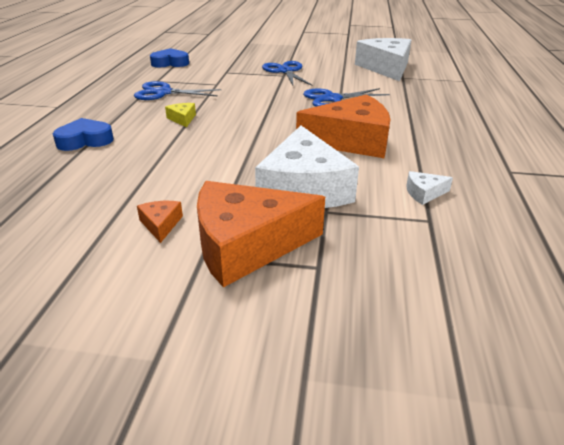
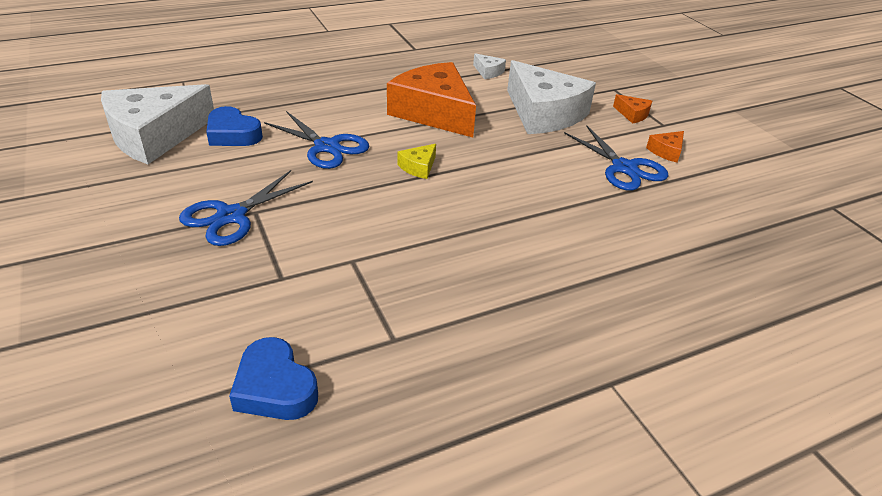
camera: 125 degrees left, 5 degrees up
(85, 140) = (640, 272): blue heart -> blue heart (233, 134)
(163, 93) = (440, 296): blue scissors -> blue scissors (624, 168)
(182, 119) = (503, 229): yellow cheese -> yellow cheese (418, 167)
(246, 244) = (632, 114): orange cheese -> orange cheese, size x0.40
(303, 188) = (543, 113): white cheese -> white cheese turned 90 degrees clockwise

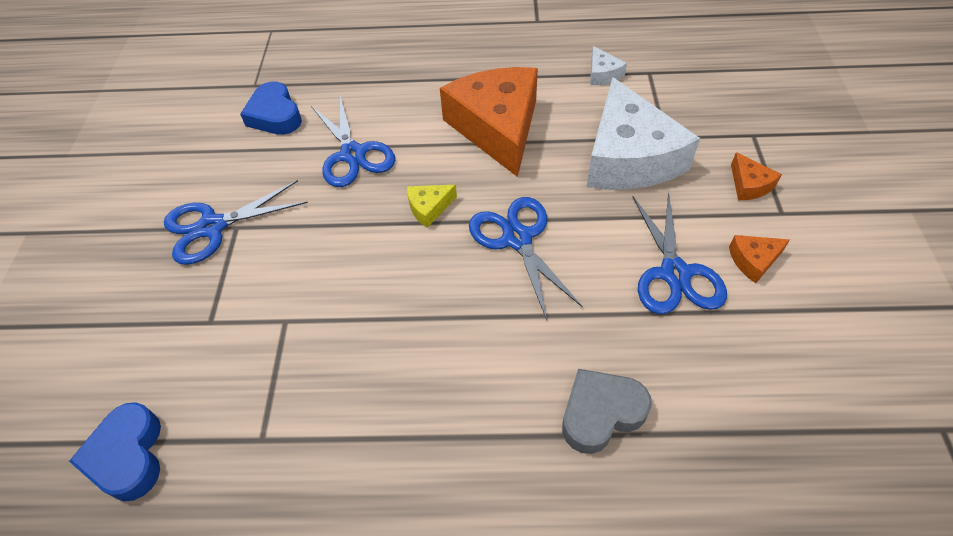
camera: 30 degrees right, 15 degrees up
(154, 136) = (206, 102): white cheese -> none
(501, 171) = (517, 238): none -> blue scissors
(638, 252) = (600, 413): none -> grey heart

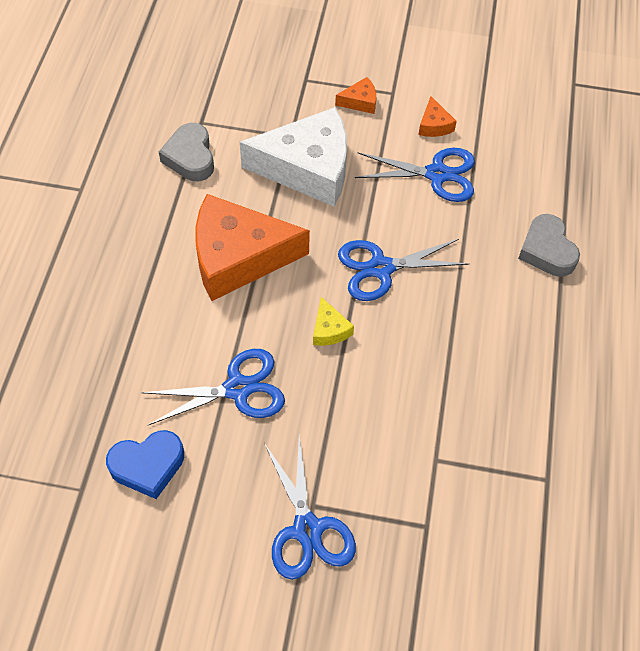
camera: 85 degrees left, 5 degrees up
(128, 456) = (553, 588): blue heart -> none
(602, 74) = (190, 157): white cheese -> grey heart

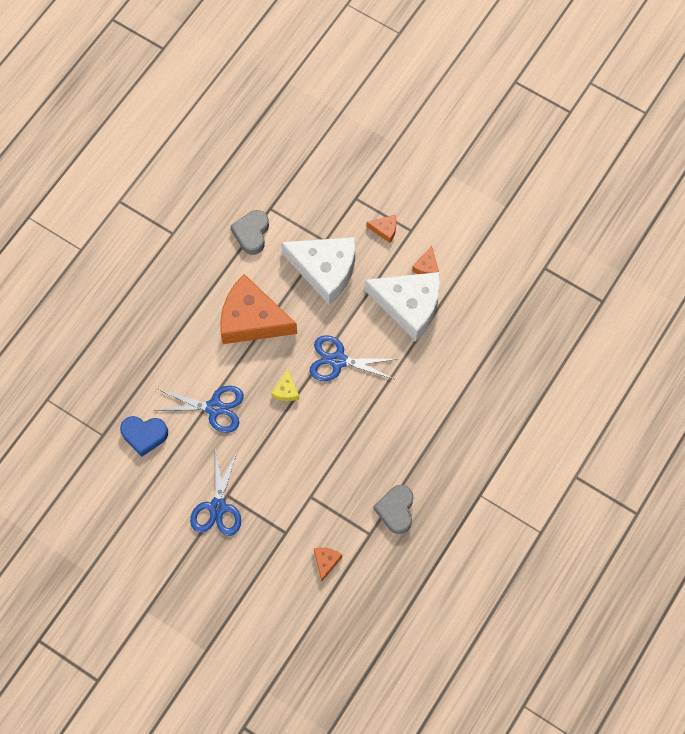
camera: 25 degrees right, 10 degrees up
(437, 174) = (409, 306): blue scissors -> white cheese
(508, 545) = (326, 562): none -> orange cheese
(547, 250) = (452, 388): grey heart -> grey heart (396, 510)

